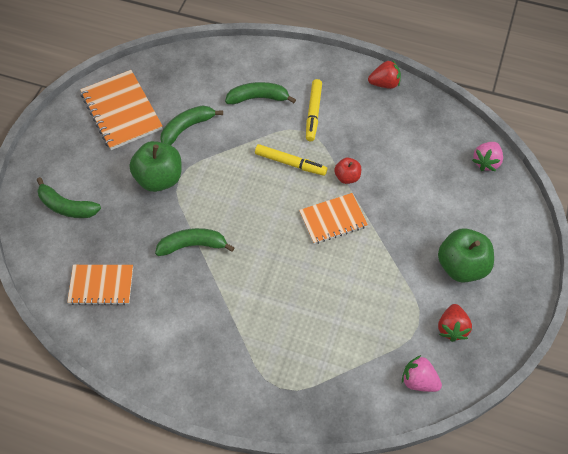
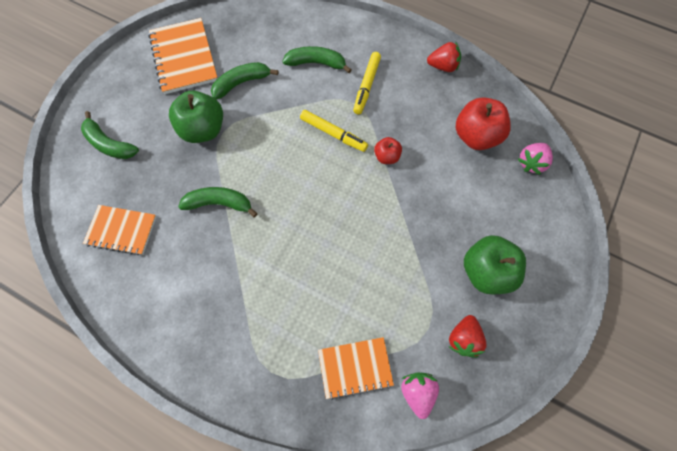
camera: 10 degrees right, 10 degrees up
(333, 219) = (363, 199): orange notebook -> orange notebook (355, 367)
(419, 380) = (417, 392): pink strawberry -> pink strawberry turned 45 degrees clockwise
(429, 145) = (475, 136): none -> red apple

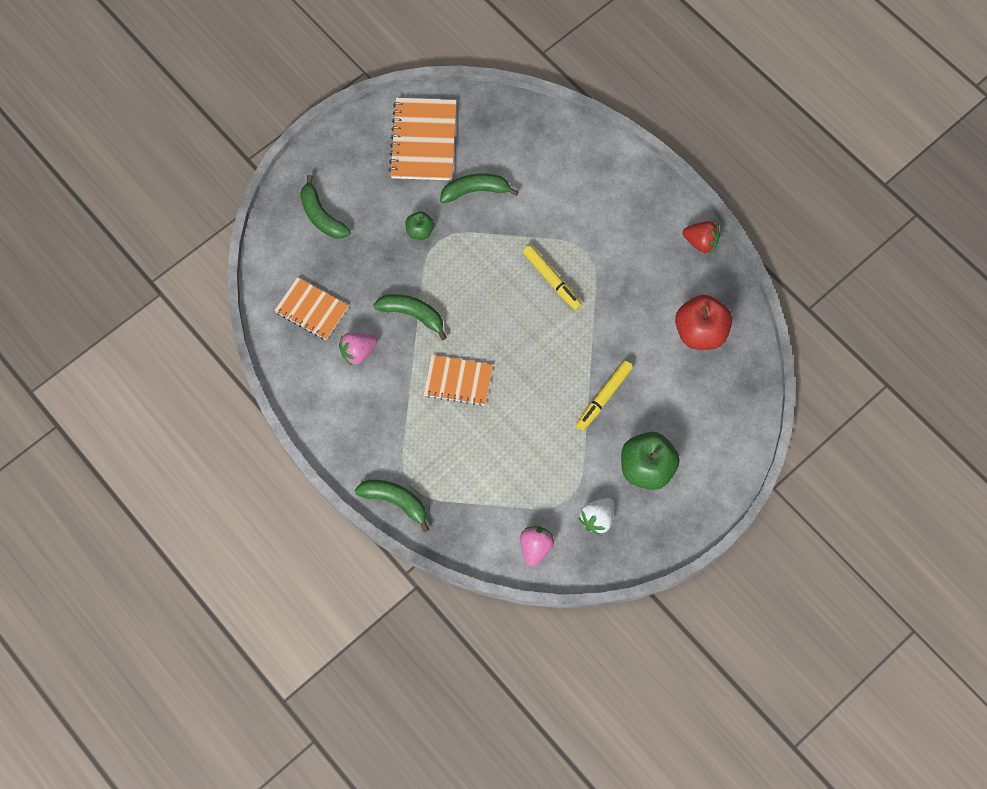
camera: 20 degrees right, 0 degrees up
(203, 130) = (420, 231): green apple -> green apple, size x0.53
(316, 63) = (563, 193): green banana -> green banana (395, 501)
(355, 367) = (488, 508): orange notebook -> orange notebook (458, 381)
(367, 86) = (608, 238): yellow marker -> yellow marker (604, 397)
(386, 156) = (597, 322): red apple -> none
(463, 338) = (597, 519): red strawberry -> white strawberry
(531, 163) = (745, 379): pink strawberry -> pink strawberry (358, 352)

